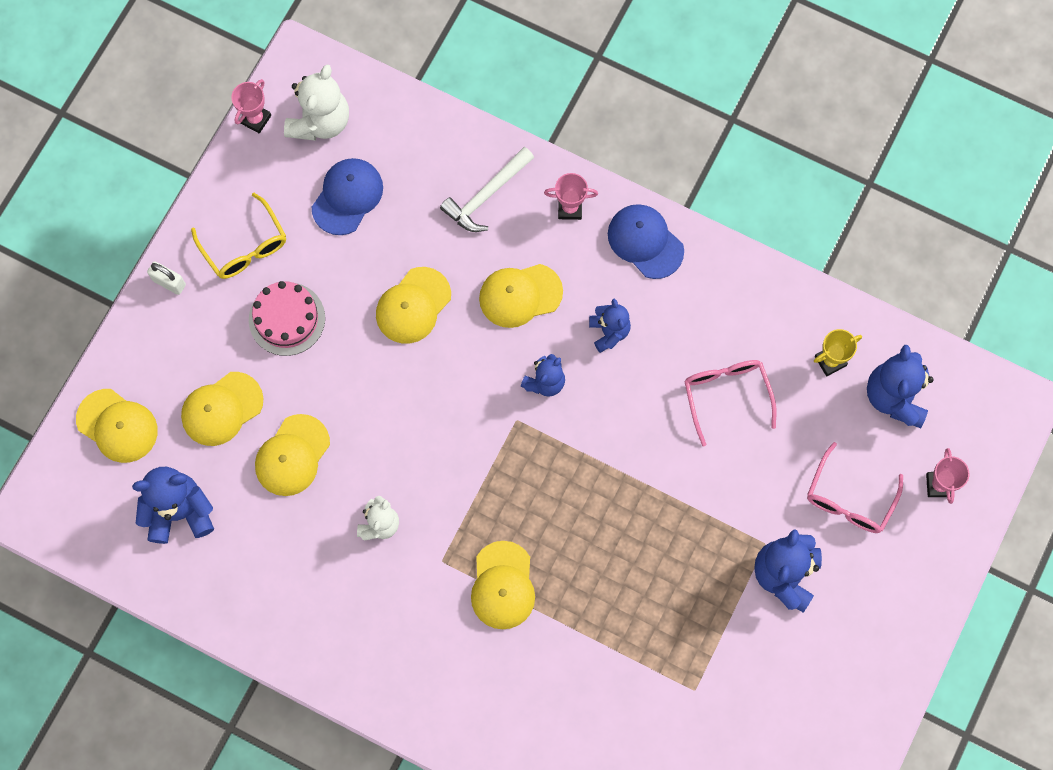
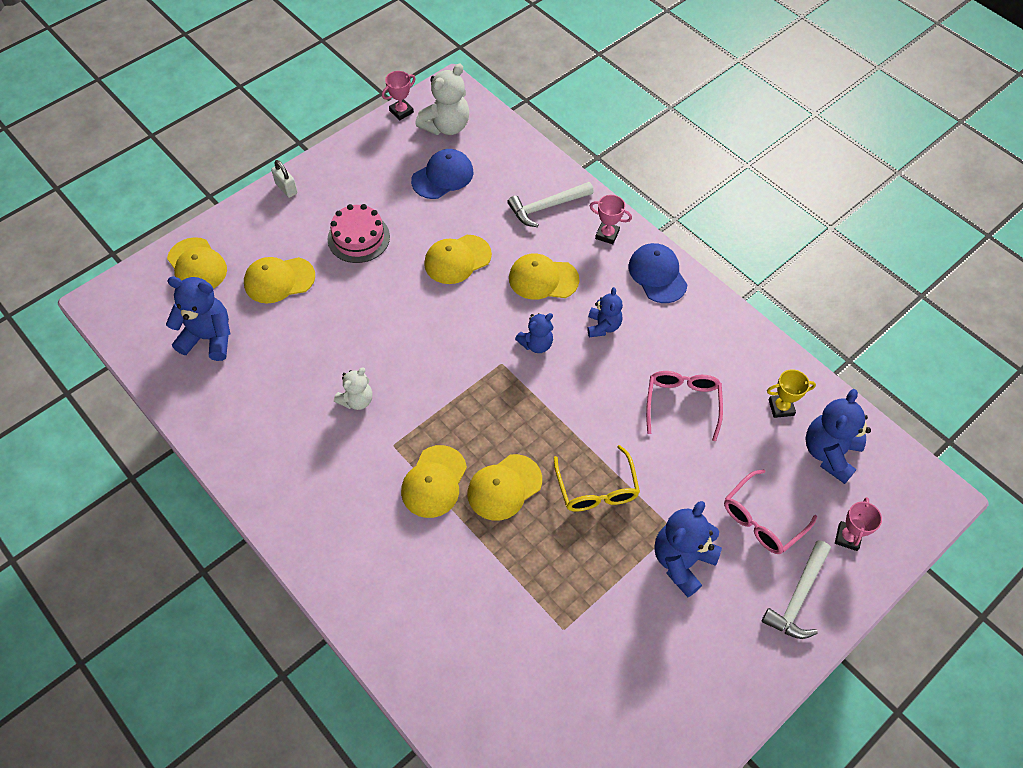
camera: 20 degrees right, 15 degrees down
(244, 245) = (352, 183): yellow glasses -> yellow glasses (596, 488)
(292, 455) = (314, 329): yellow cap -> yellow cap (504, 487)
(908, 568) = (798, 597): none -> white hammer

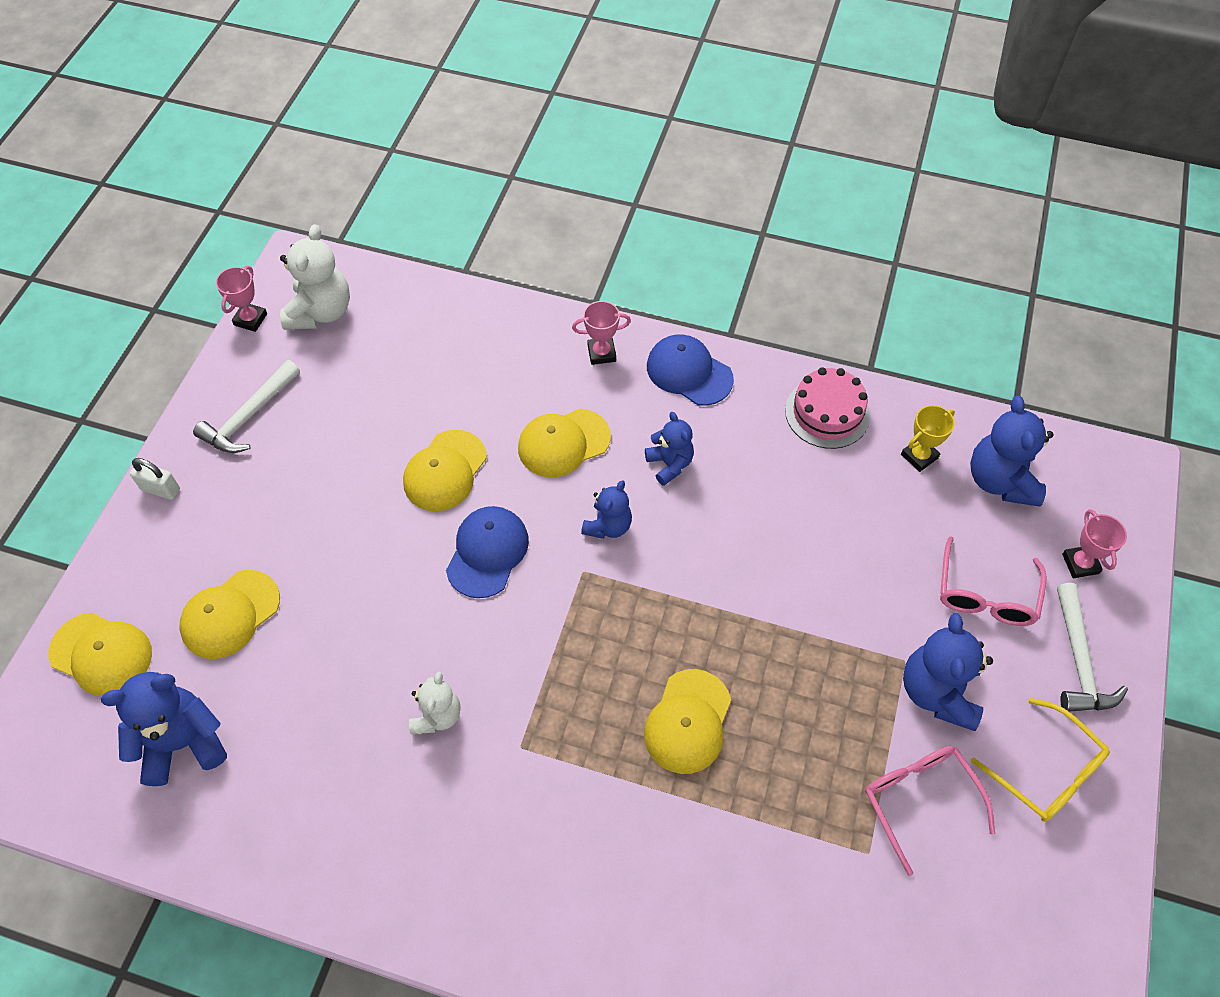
camera: 30 degrees left, 0 degrees up
(358, 238) = (301, 506): pink cake -> pink cake (827, 413)
(434, 482) = (601, 764): yellow cap -> none
(443, 176) = (358, 376): blue cap -> blue cap (487, 552)
(547, 207) = (510, 353): white hammer -> white hammer (250, 416)
(596, 488) = (791, 661): yellow glasses -> yellow glasses (1045, 770)
(682, 404) = (816, 509): pink glasses -> pink glasses (920, 801)

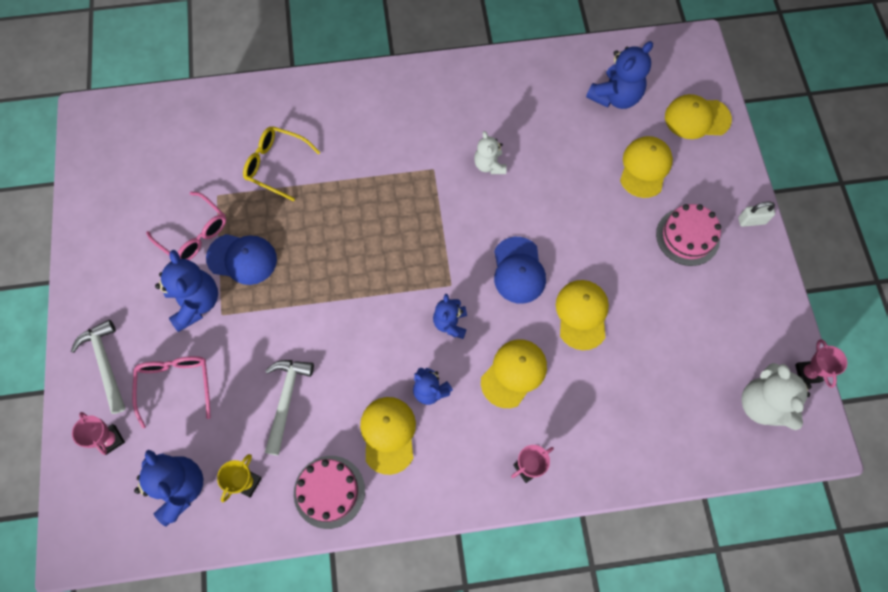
camera: 155 degrees right, 10 degrees up
(250, 416) = (741, 295): white hammer -> white hammer (286, 400)
(252, 504) = (687, 236): none -> pink cake
(688, 721) = (344, 221): yellow cap -> yellow cap (388, 434)
(689, 372) = (451, 481): blue cap -> blue cap (242, 259)
(1045, 770) = (120, 282): yellow glasses -> yellow glasses (276, 165)

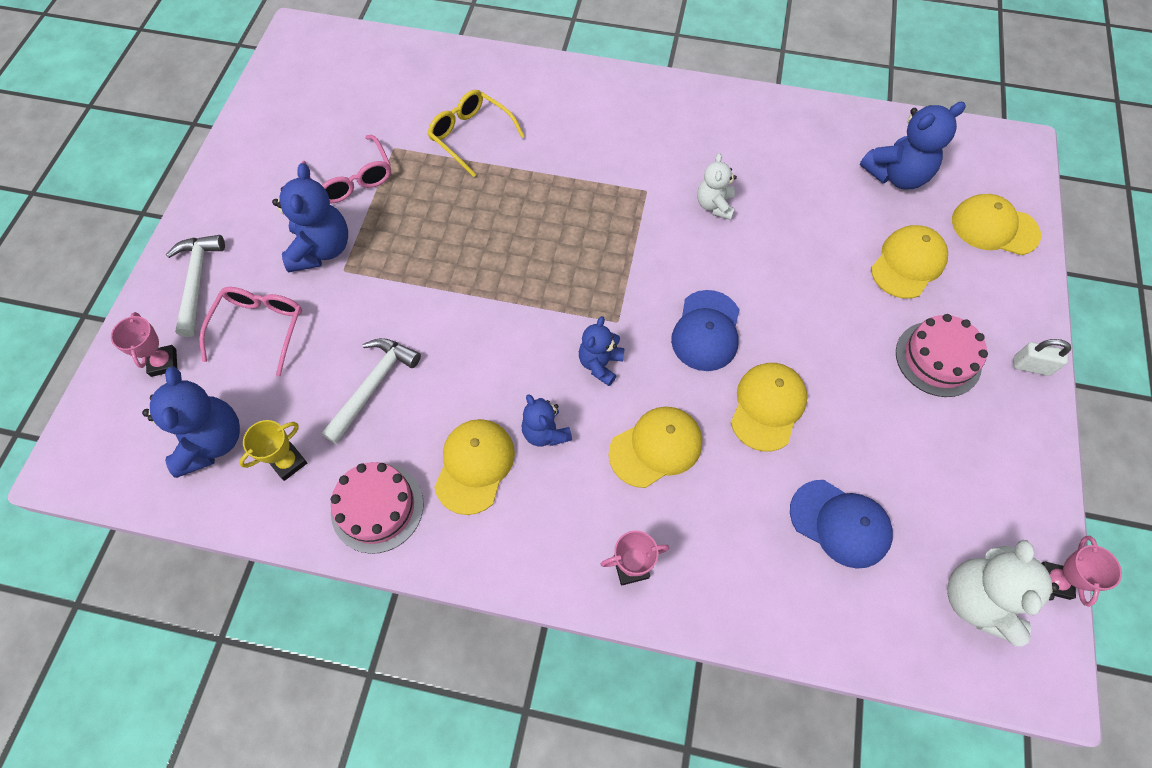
camera: 20 degrees right, 5 degrees down
(242, 259) = (392, 220): blue cap -> blue cap (840, 523)

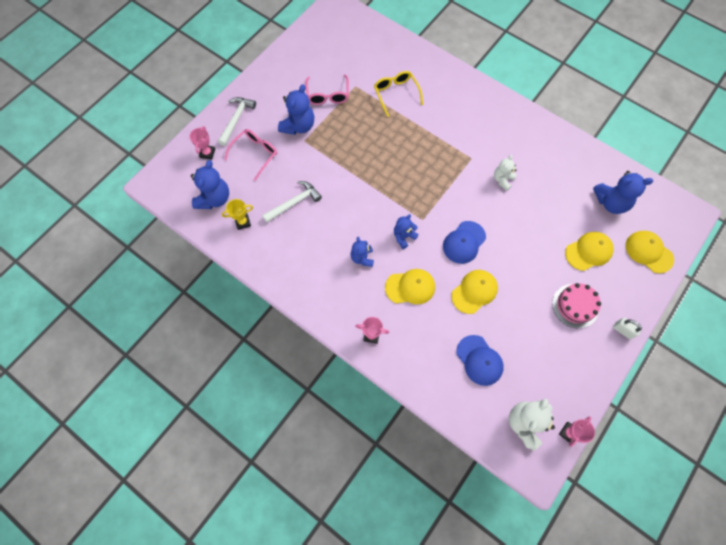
camera: 25 degrees right, 5 degrees up
(377, 507) = (272, 259): pink cake -> none
(474, 466) = (323, 259): yellow cap -> none

